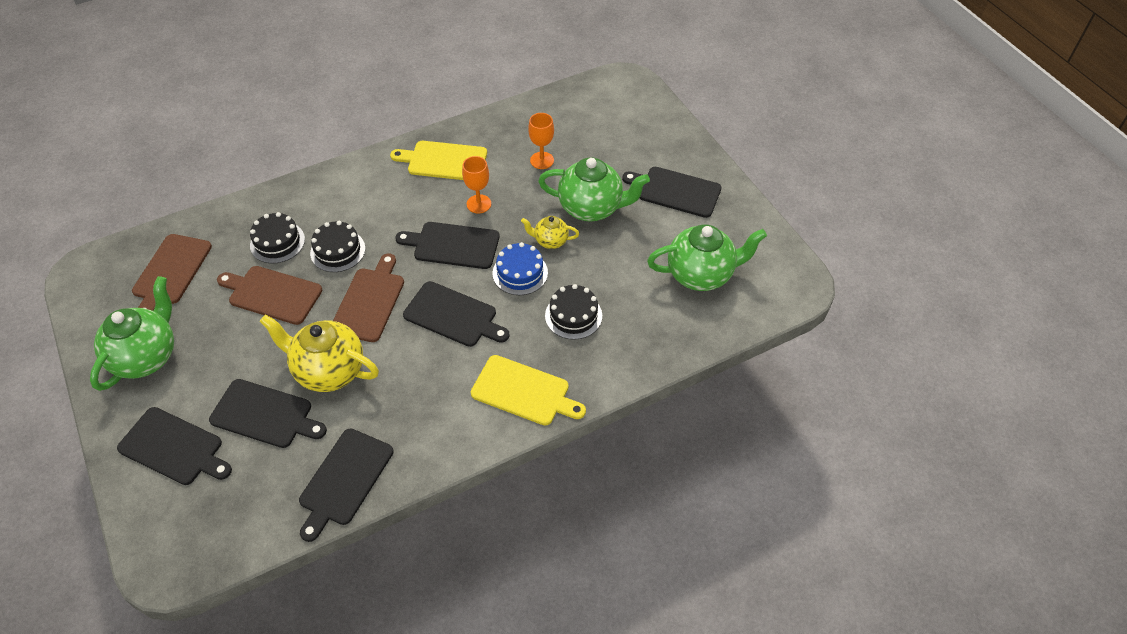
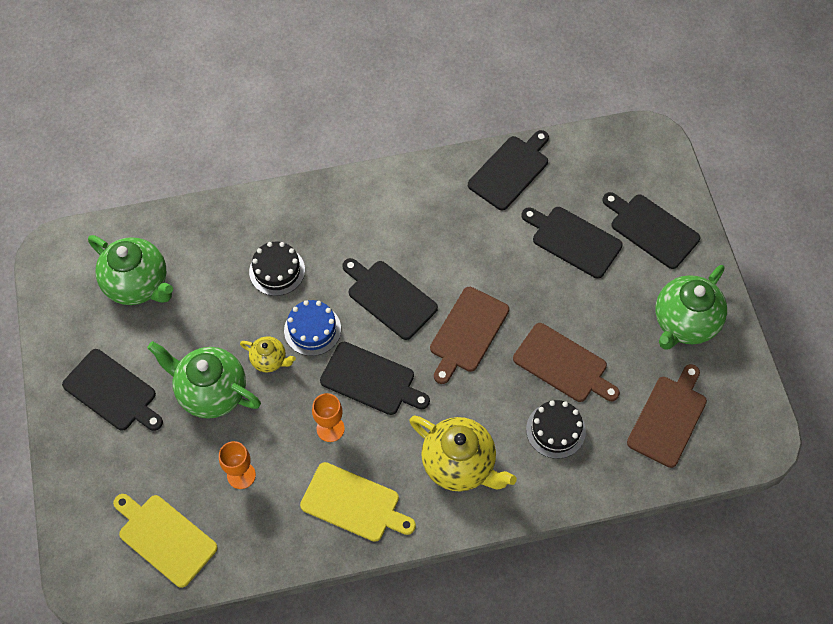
camera: 165 degrees left, 10 degrees up
(329, 371) = (514, 268): yellow teapot -> yellow teapot (459, 465)
(338, 251) = (492, 403): black cake -> none
(524, 392) = (345, 209): yellow cutting board -> yellow cutting board (165, 538)
(701, 275) = (138, 284): green teapot -> green teapot turned 150 degrees counterclockwise

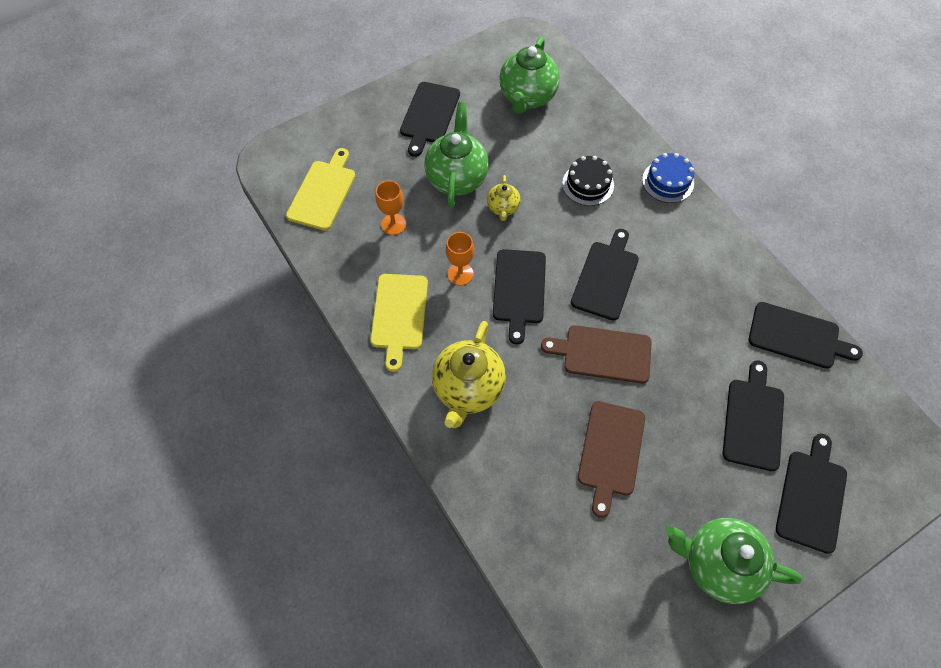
camera: 70 degrees right, 0 degrees up
(312, 329) = (546, 229): blue cake -> blue cake (668, 181)
(555, 430) = (538, 466): black cake -> none
(668, 418) = (599, 578): brown cutting board -> none

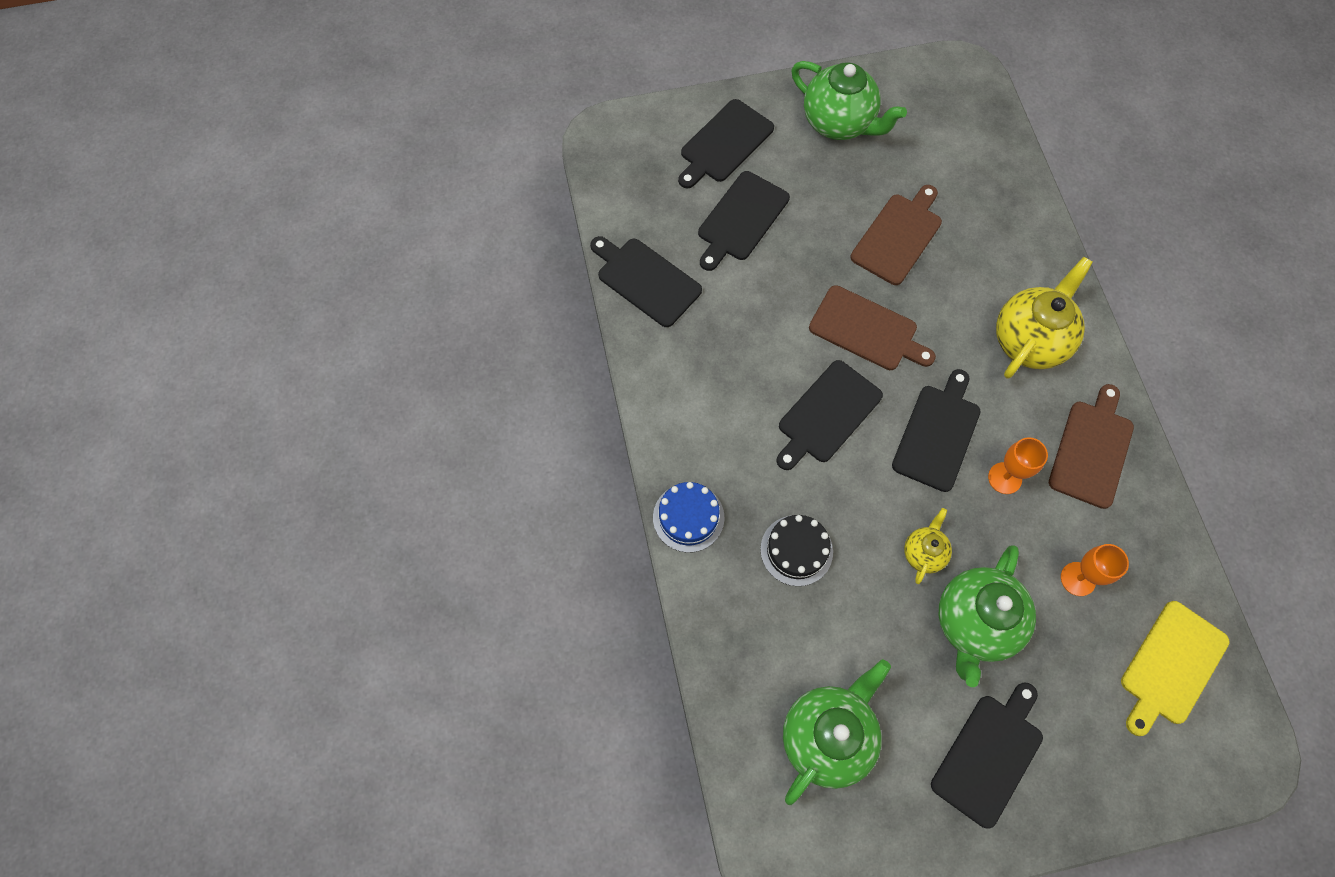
camera: 160 degrees left, 5 degrees up
(399, 315) = (1092, 450): yellow cutting board -> brown cutting board

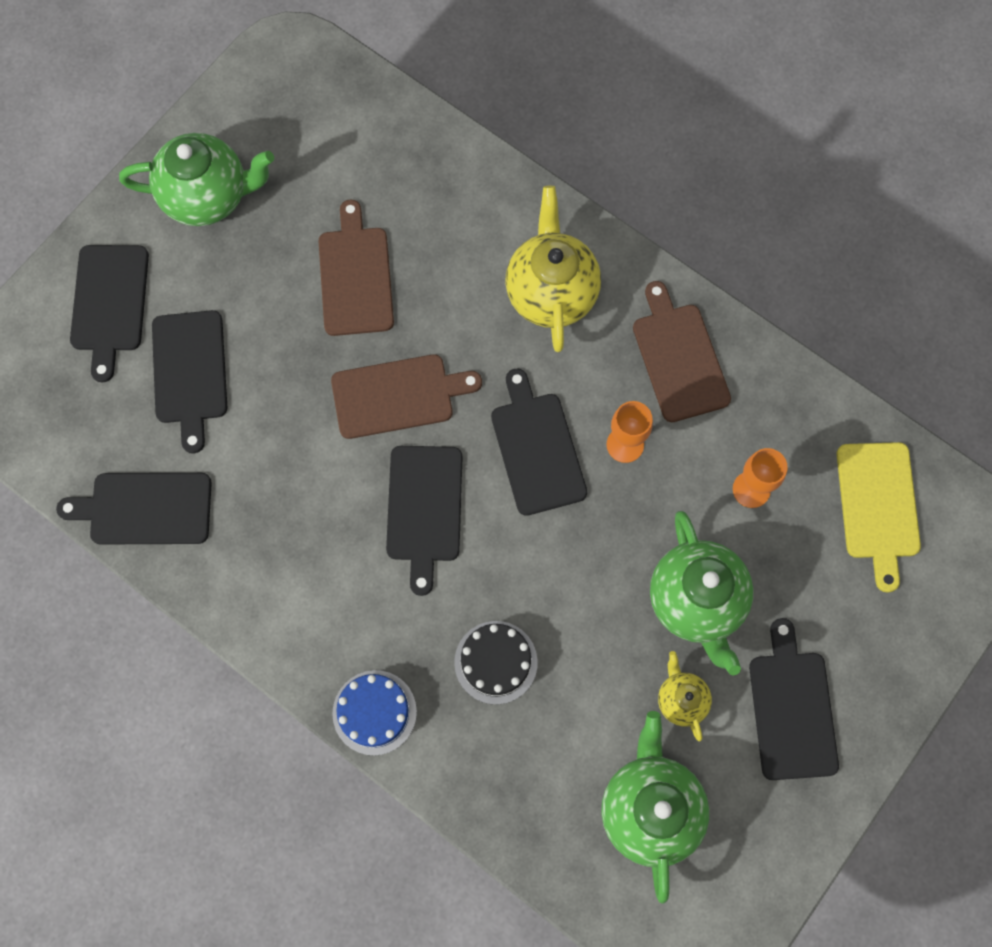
camera: 40 degrees left, 5 degrees up
(923, 553) = (607, 572): yellow teapot -> yellow teapot (681, 700)

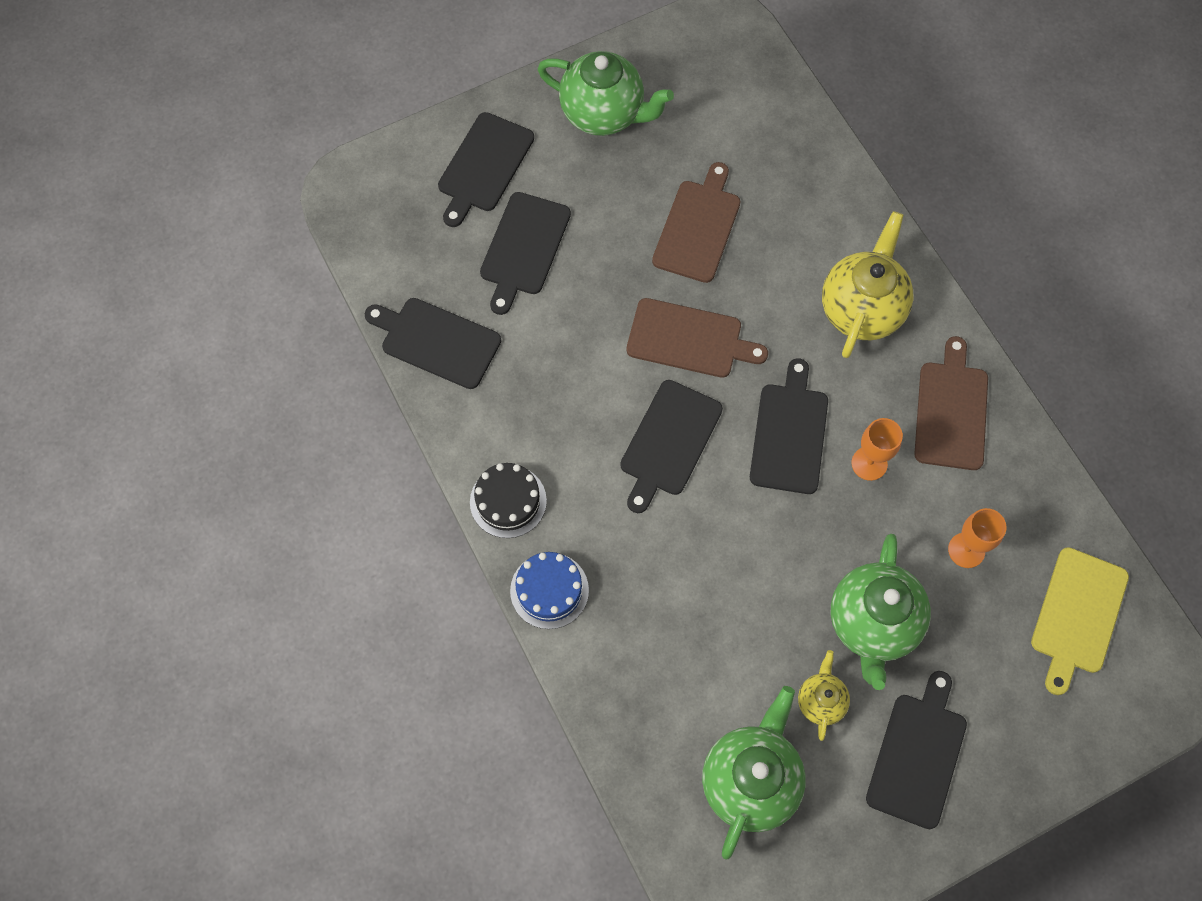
camera: 25 degrees right, 5 degrees down
(496, 662) = (672, 596): black cake -> black cake (508, 501)

